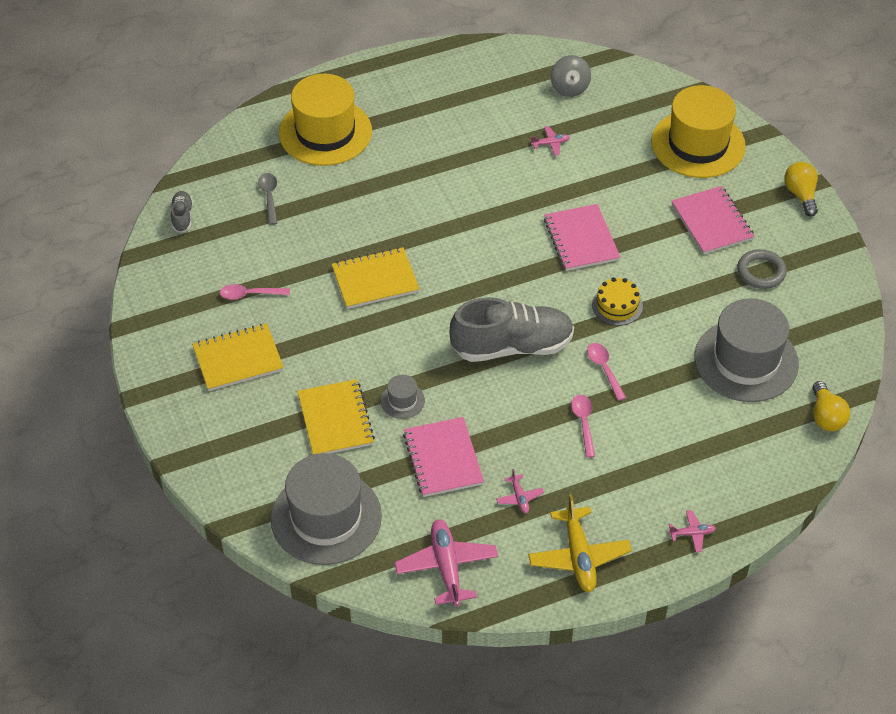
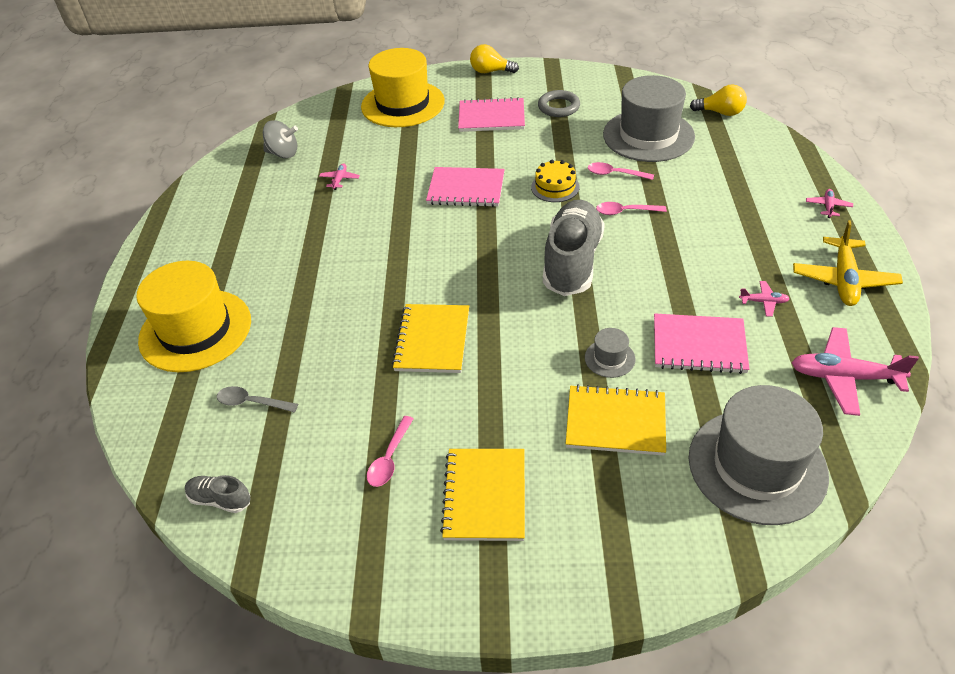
camera: 65 degrees left, 5 degrees down
(579, 556) = (843, 279): yellow plane -> yellow plane turned 90 degrees clockwise
(583, 423) = (684, 239): pink spoon -> pink spoon (615, 174)

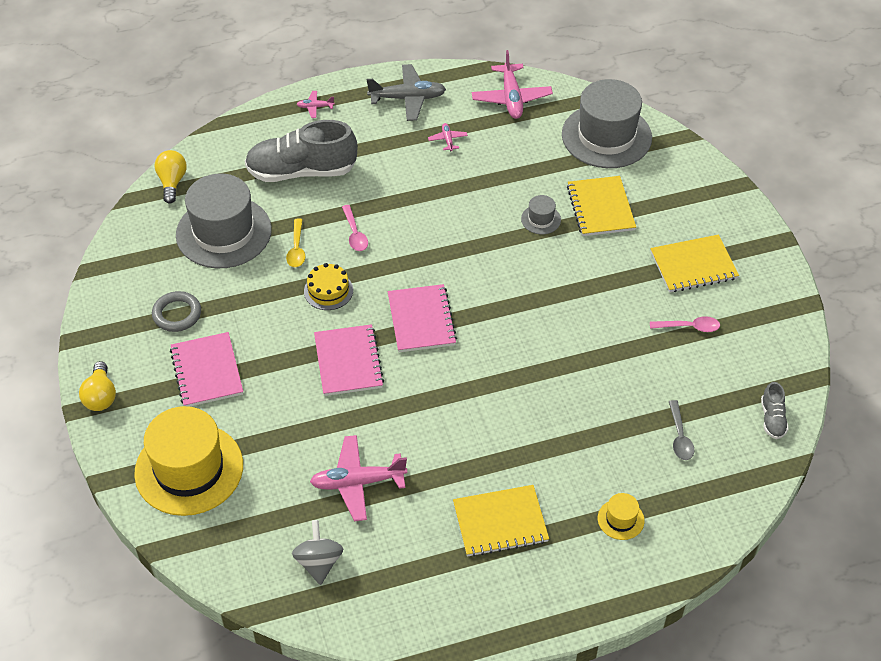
camera: 110 degrees left, 5 degrees up
(195, 330) = (620, 519): yellow hat -> yellow hat, size x0.42
(340, 180) = (358, 482): pink plane -> pink plane, size x2.08
(432, 340) = (564, 333): yellow notebook -> yellow notebook (500, 522)
(572, 262) = (436, 259): grey shoe -> grey shoe (301, 171)
(615, 174) = (296, 249): pink spoon -> yellow spoon
(699, 345) = (508, 172): pink notebook -> pink notebook (421, 320)
(843, 279) = (407, 98): yellow plane -> grey plane

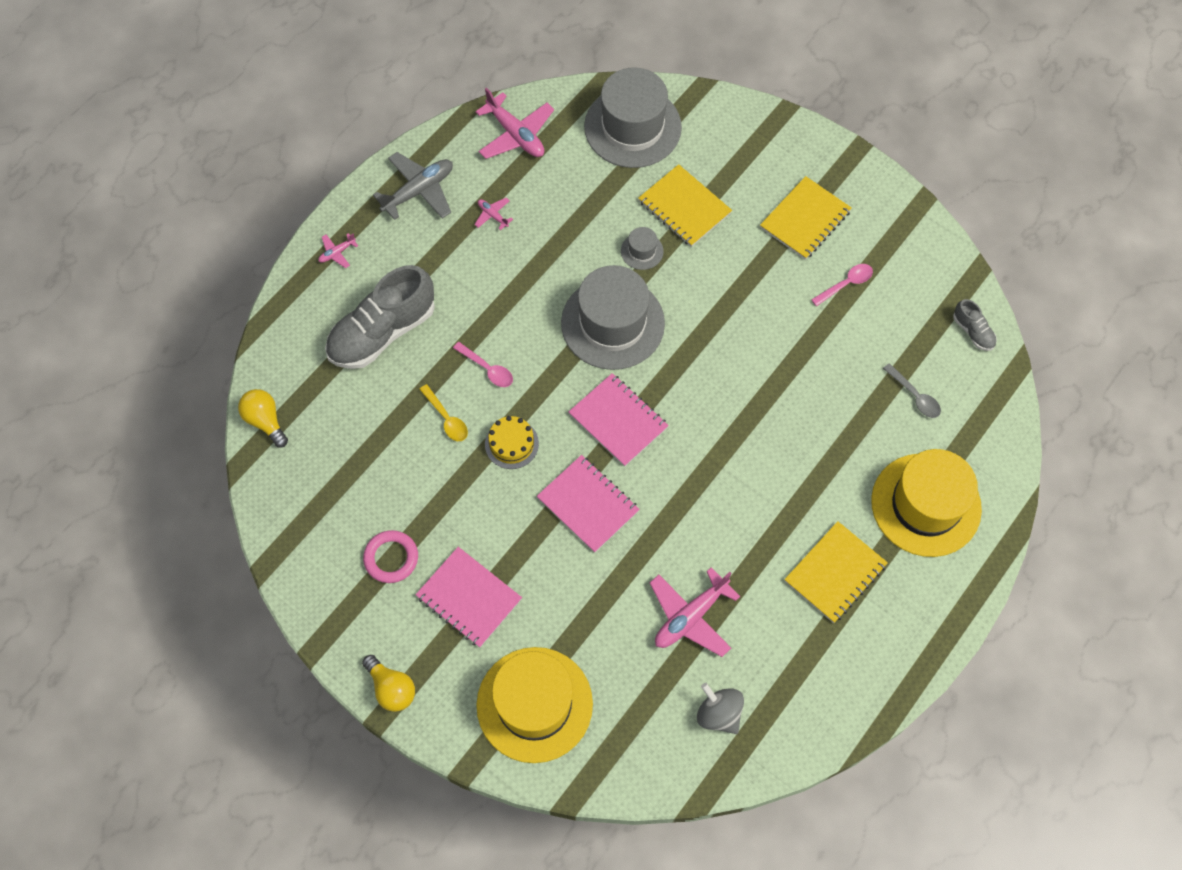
camera: 35 degrees left, 15 degrees up
(177, 314) = (391, 558): grey ring -> pink ring
(223, 232) = (362, 444): grey hat -> grey hat (612, 323)
(620, 519) = (926, 505): yellow hat -> yellow hat, size x2.37

